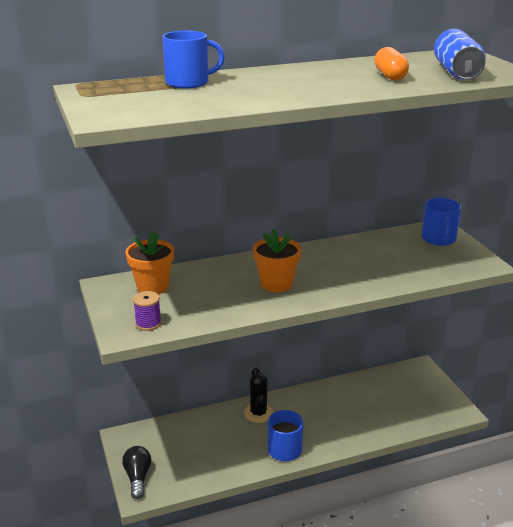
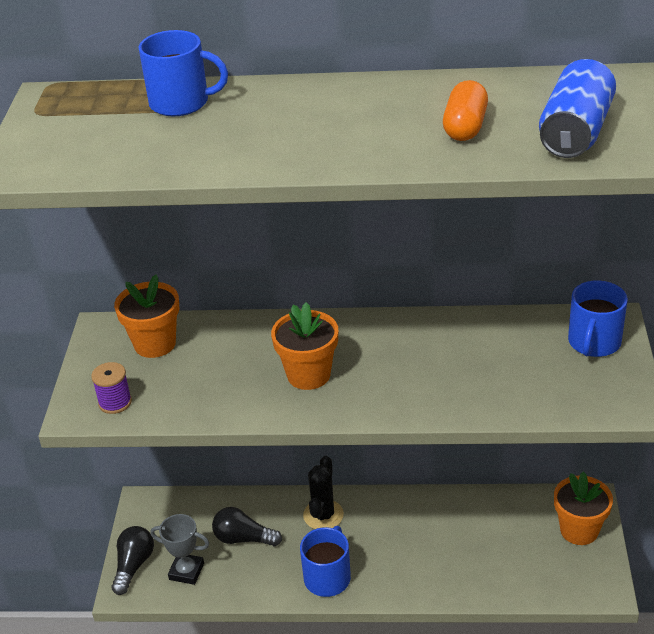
camera: 25 degrees right, 10 degrees up
(180, 471) = (186, 571): none -> grey trophy
(210, 440) = (243, 538): none -> black light bulb
(425, 384) = (579, 530): none -> orange flower pot

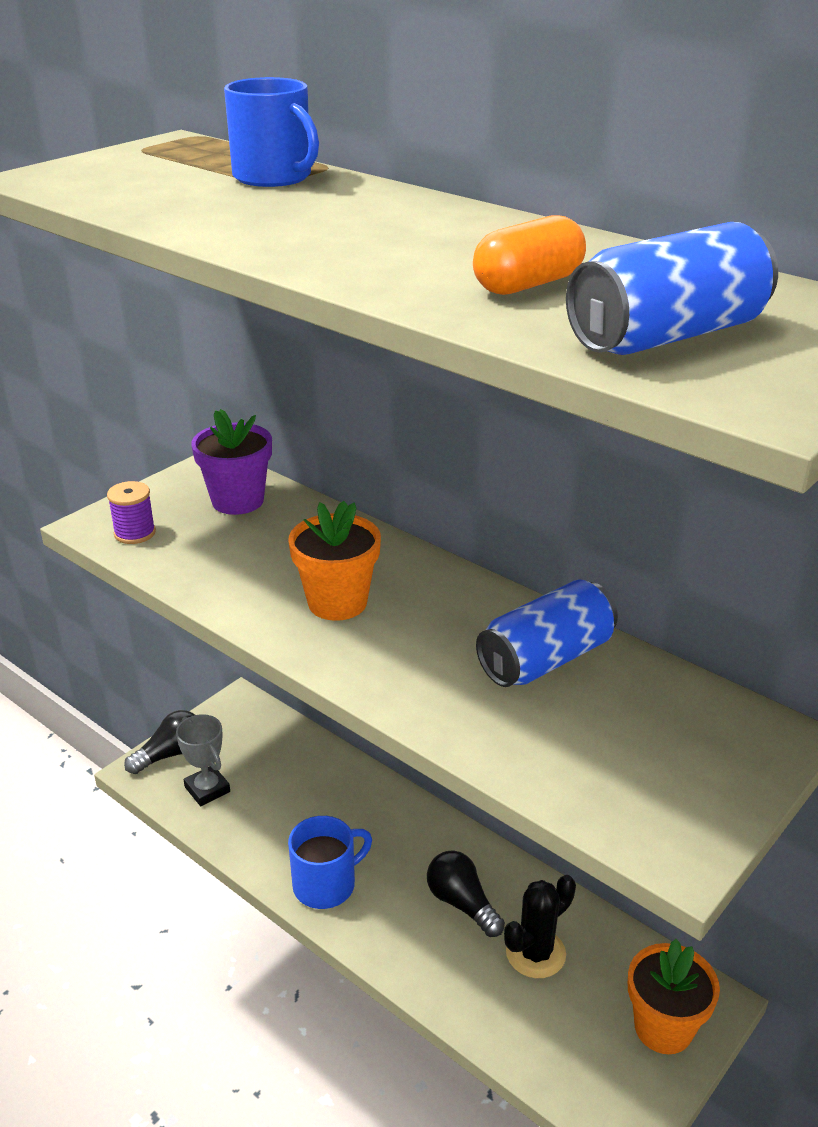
camera: 35 degrees right, 5 degrees down
(155, 344) = (237, 501): orange flower pot -> purple flower pot
(243, 538) = (289, 791): black light bulb -> black light bulb (462, 903)
(323, 515) = (388, 818): black cactus -> black cactus (535, 953)
(462, 343) = (546, 659): none -> blue can
(594, 342) = (719, 748): blue mug -> none

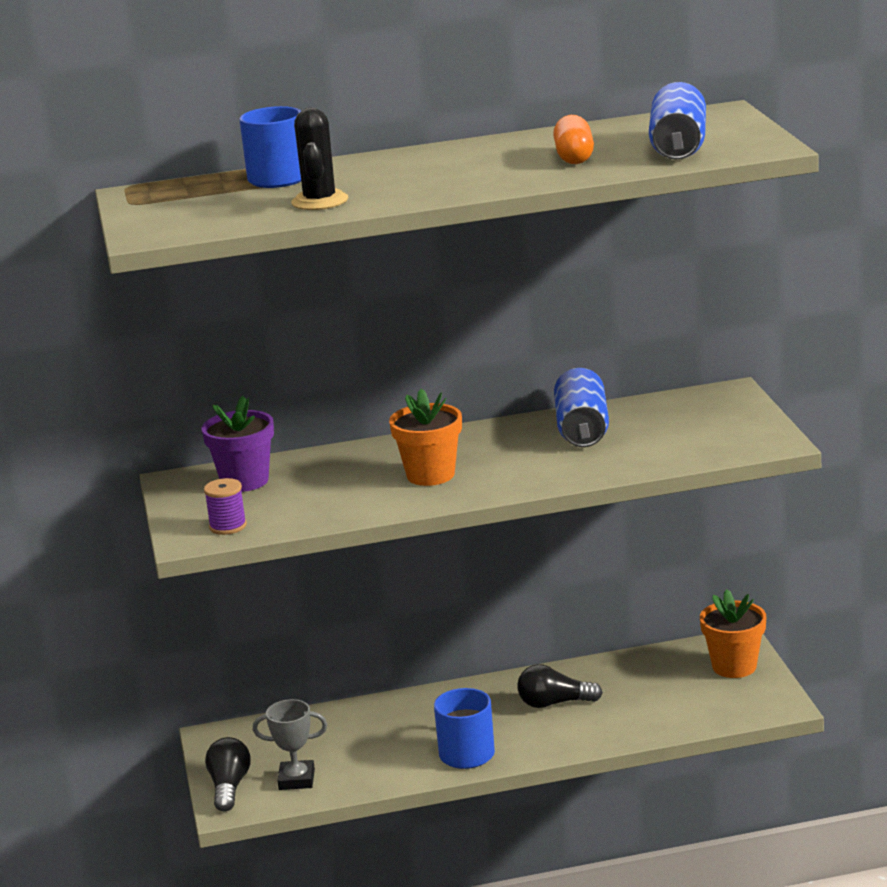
camera: 50 degrees left, 10 degrees down
(535, 953) = (628, 690): black cactus -> black cactus (320, 201)

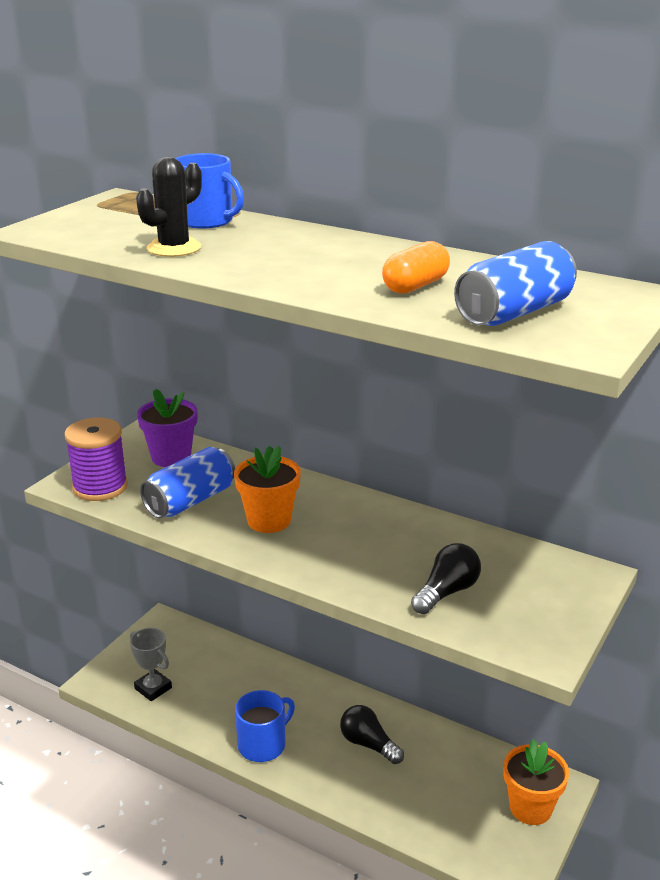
camera: 40 degrees right, 5 degrees up
(228, 526) = (100, 487): purple spool -> purple spool, size x1.75
(229, 787) = (117, 666): black light bulb -> black light bulb (447, 592)
(582, 430) = (427, 543): blue can -> blue can (190, 501)

